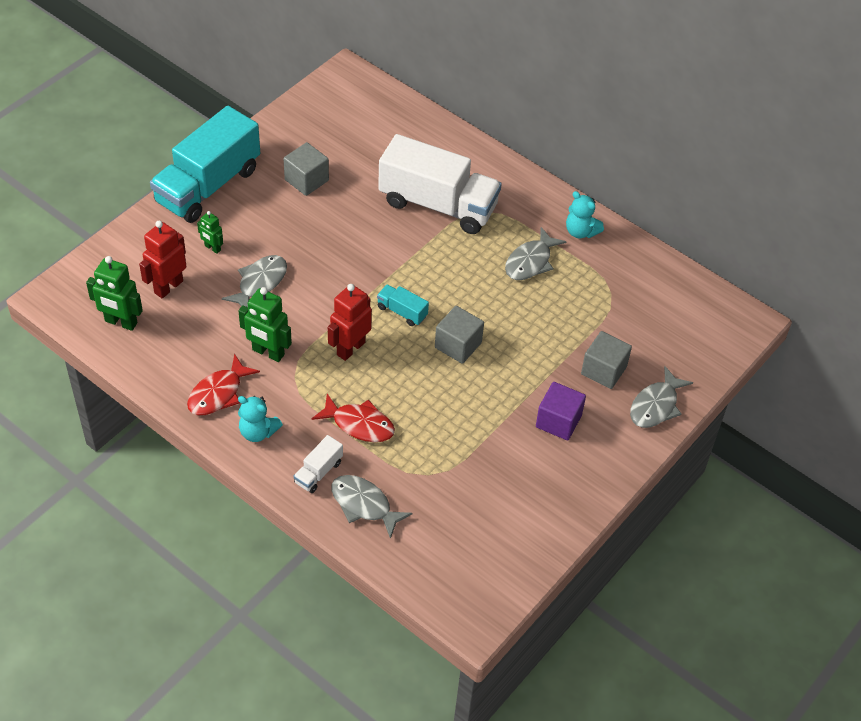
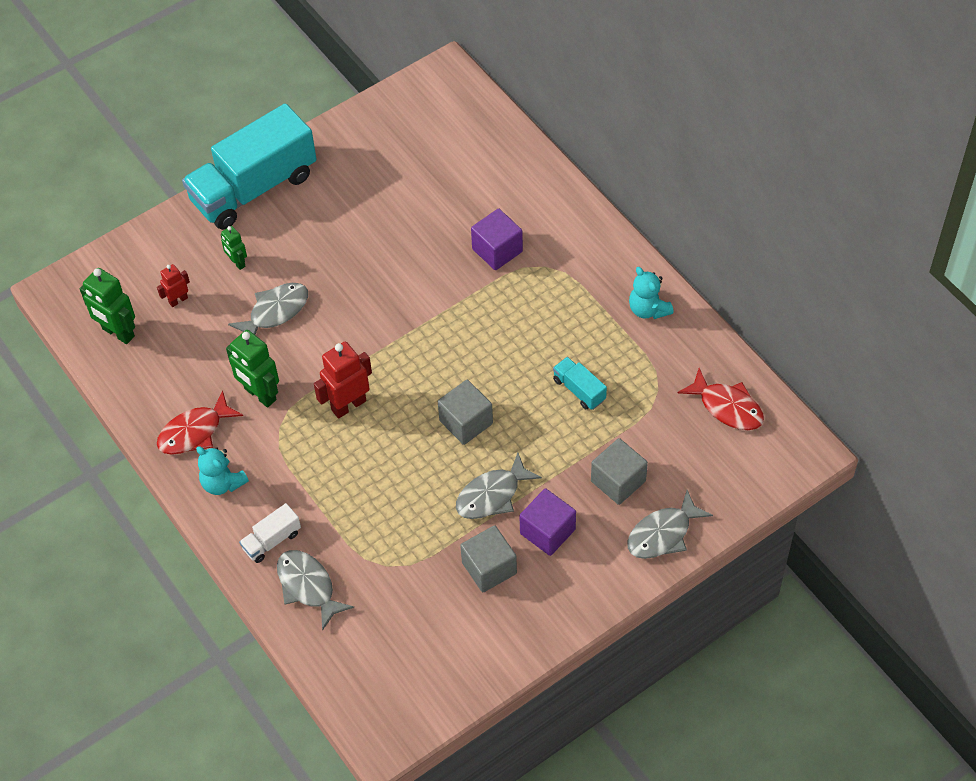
camera: 20 degrees right, 5 degrees up
(168, 287) = (178, 300): red robot -> red robot, size x0.57
(306, 180) = (361, 198): grey cube -> grey cube (489, 568)
(359, 424) = (331, 494): red fish -> red fish (727, 407)
(402, 312) = (417, 372): turquoise truck -> turquoise truck (579, 390)
(438, 204) = (497, 250): white truck -> purple cube
(530, 262) = (579, 336): grey fish -> grey fish (492, 495)

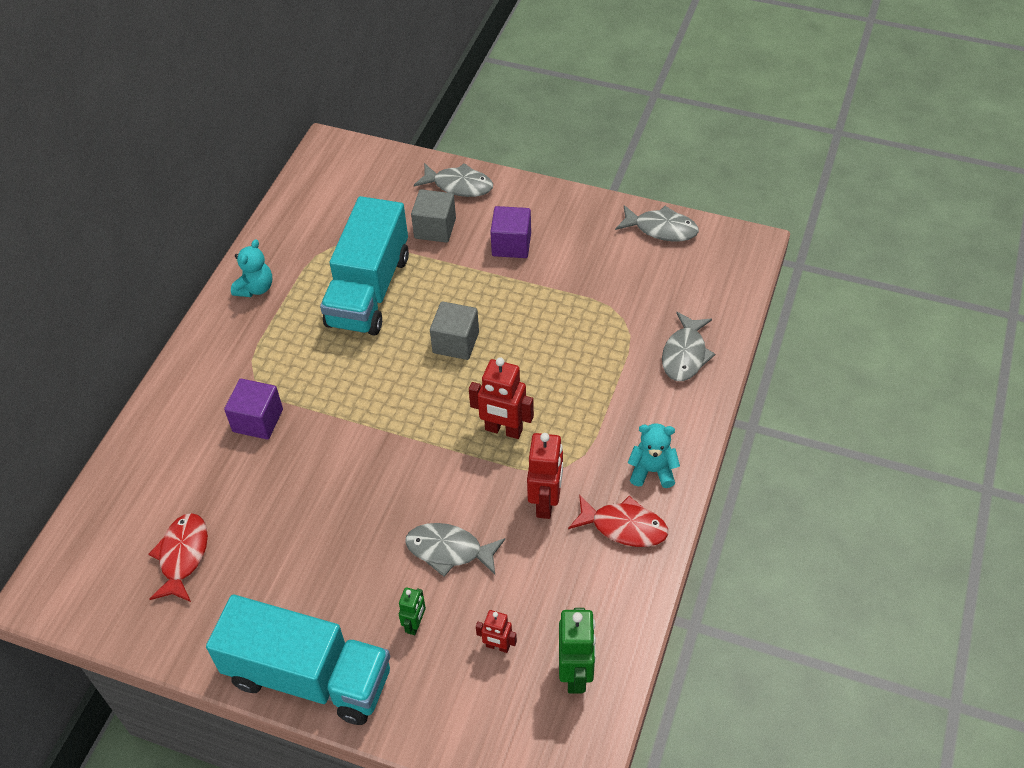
camera: 125 degrees left, 5 degrees down
(222, 483) = (652, 471): turquoise teddy bear -> turquoise teddy bear turned 90 degrees counterclockwise
(260, 394) = (546, 502): green robot -> red robot
(272, 540) = (670, 402): white truck -> none
(489, 568) = (570, 260): grey cube -> none
(492, 495) = (508, 291): grey fish -> grey fish (661, 229)
(579, 390) = (369, 290): turquoise truck -> turquoise truck, size x2.41
(727, 407) = (320, 202): red fish -> red fish (183, 556)

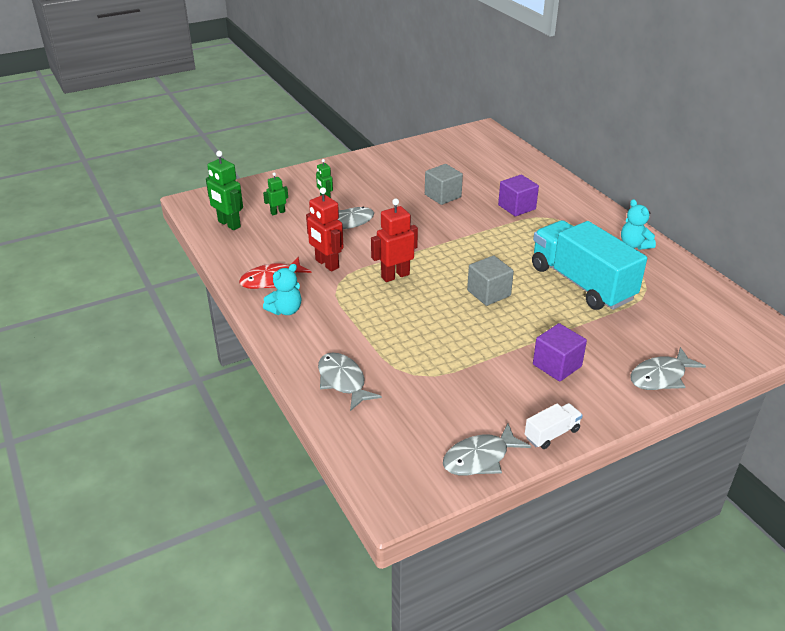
camera: 130 degrees right, 15 degrees down
(183, 556) = (456, 162): red fish -> none
(309, 677) = (344, 166): turquoise truck -> none
(435, 228) = (617, 339): grey cube -> grey cube (442, 196)
(497, 646) = (277, 212): red robot -> green robot
(593, 208) = (552, 434): none -> white truck

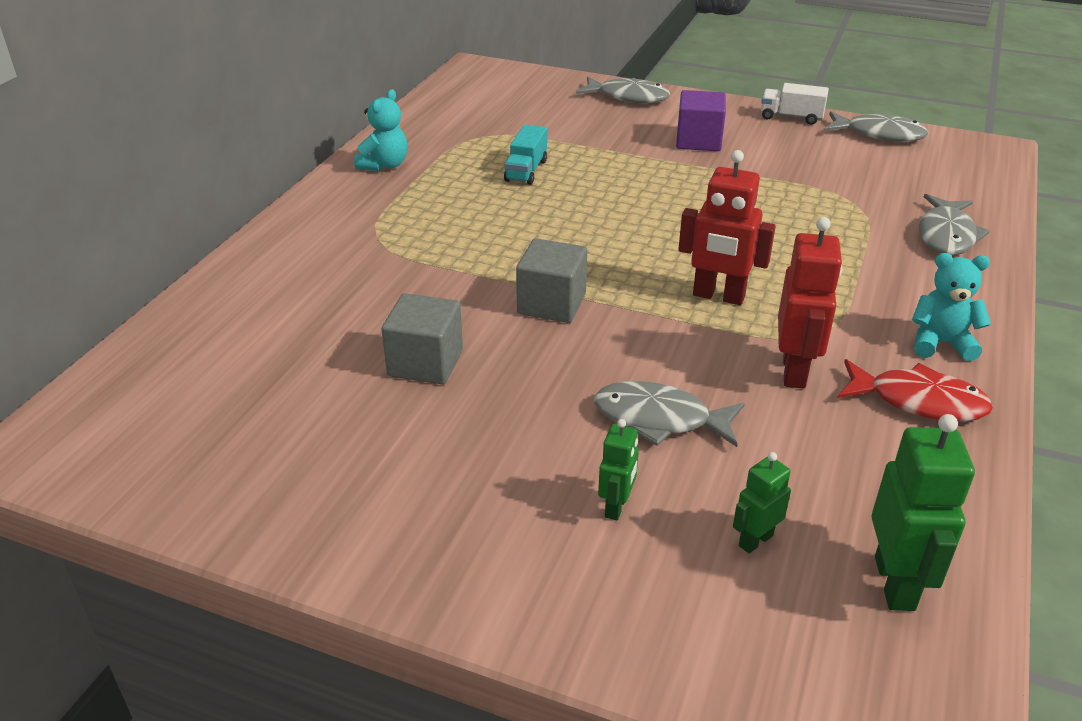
camera: 130 degrees left, 0 degrees up
(277, 212) = (755, 540): green robot -> green robot turned 120 degrees clockwise
(488, 293) = (641, 216): grey cube -> grey cube (551, 304)
(516, 207) = (379, 277): purple cube -> none
(581, 283) = (526, 171): turquoise truck -> turquoise truck, size x0.41

